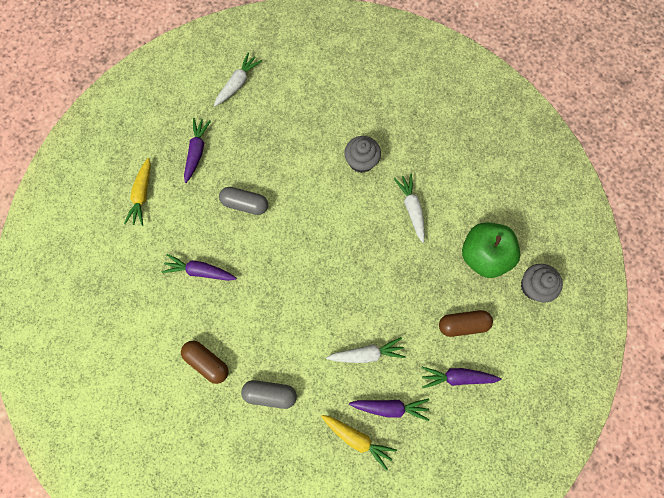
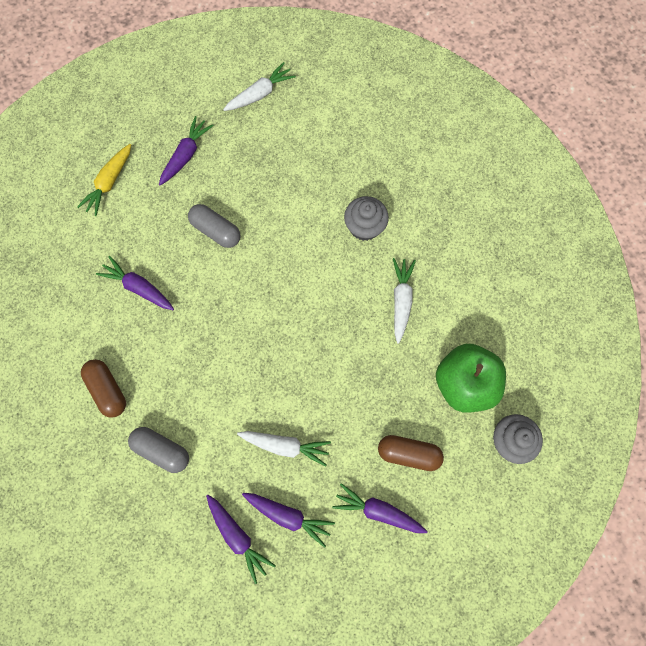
camera: 20 degrees right, 0 degrees up
(357, 438) = (238, 536): yellow carrot -> purple carrot

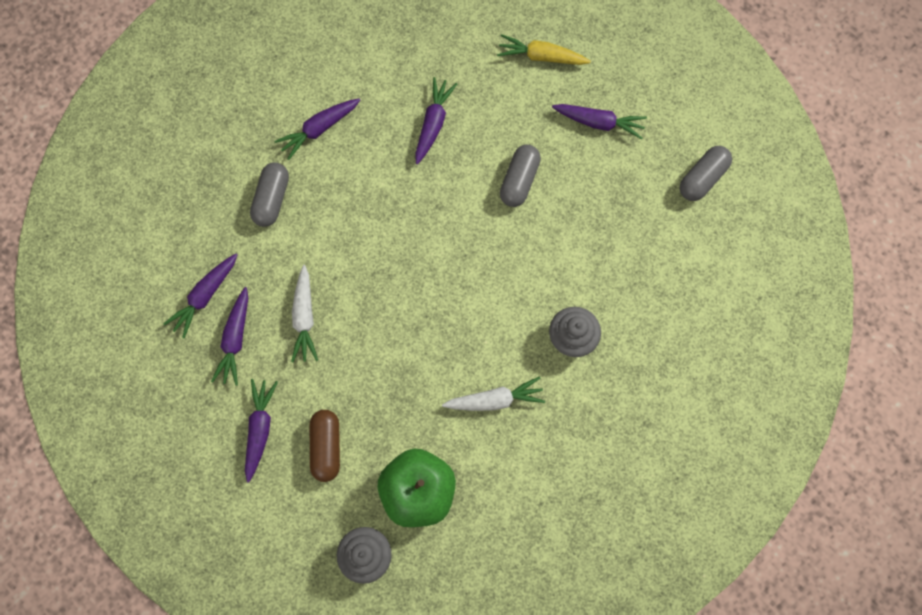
camera: 75 degrees right, 0 degrees up
(108, 390) = (319, 129): brown capsule -> purple carrot
(260, 94) = (702, 178): white carrot -> grey capsule

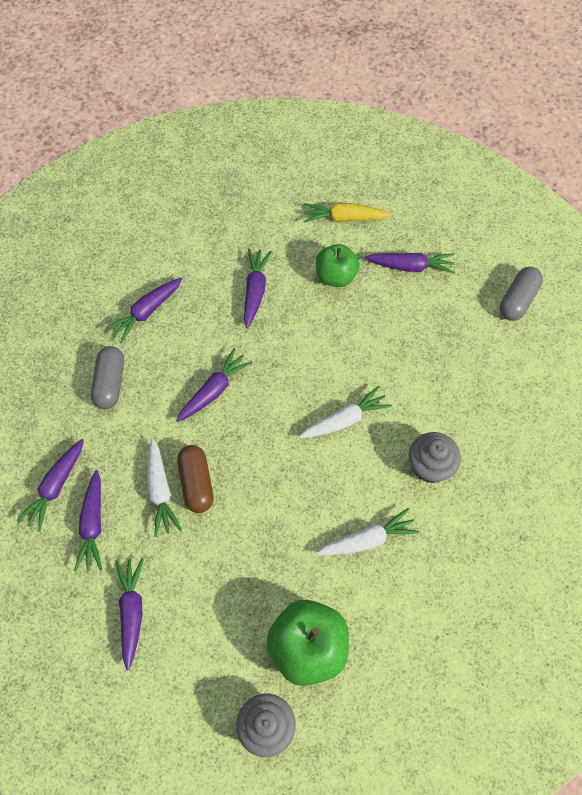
camera: 10 degrees left, 10 degrees down
(326, 447) = (204, 618): brown capsule -> brown capsule (196, 483)
(373, 224) = (214, 390): none -> purple carrot
(497, 276) = (345, 420): none -> white carrot
(519, 121) = (336, 276): none -> green apple
(519, 180) = (347, 329): grey capsule -> none

